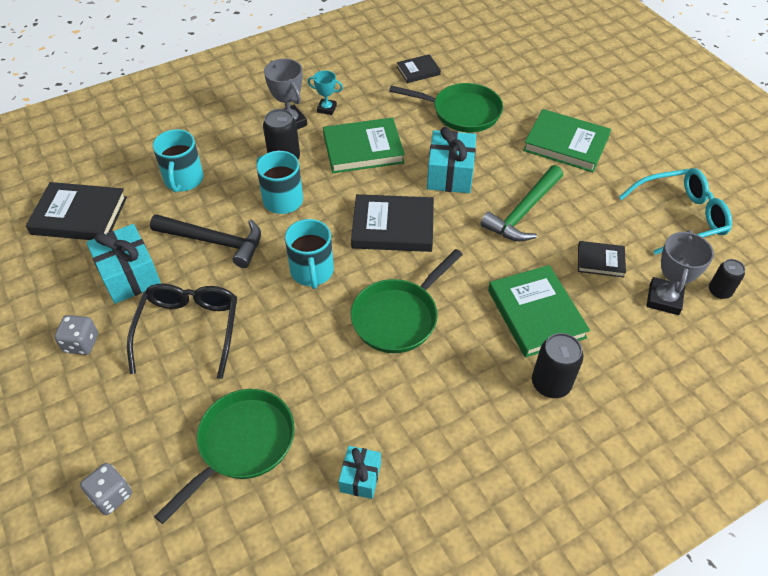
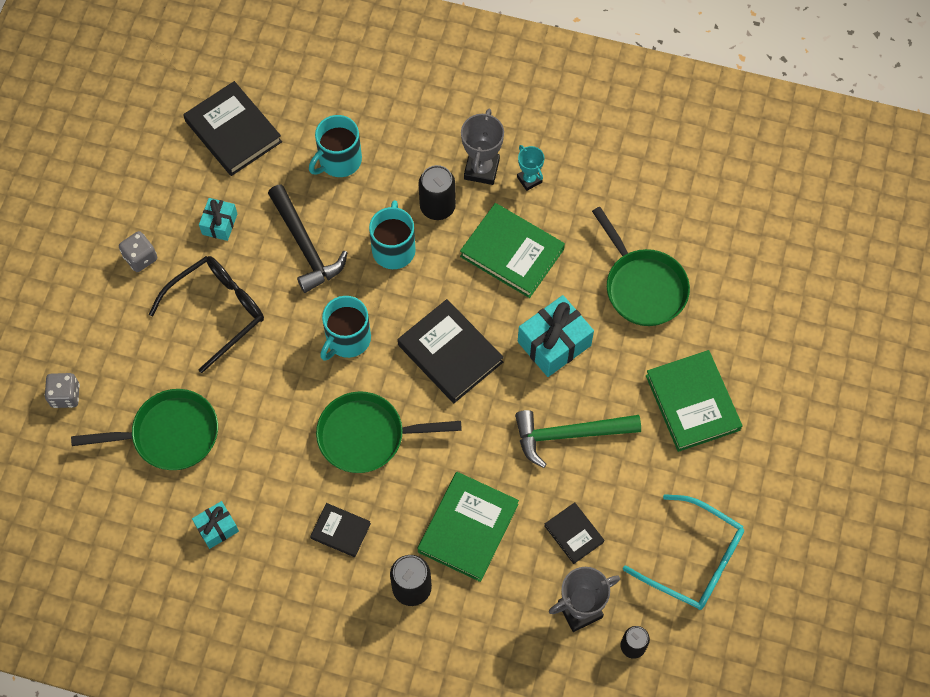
camera: 45 degrees right, 15 degrees up
(129, 275) = (219, 224): turquoise gift -> turquoise gift, size x0.58
(418, 71) = (660, 203): black book -> black book (340, 531)

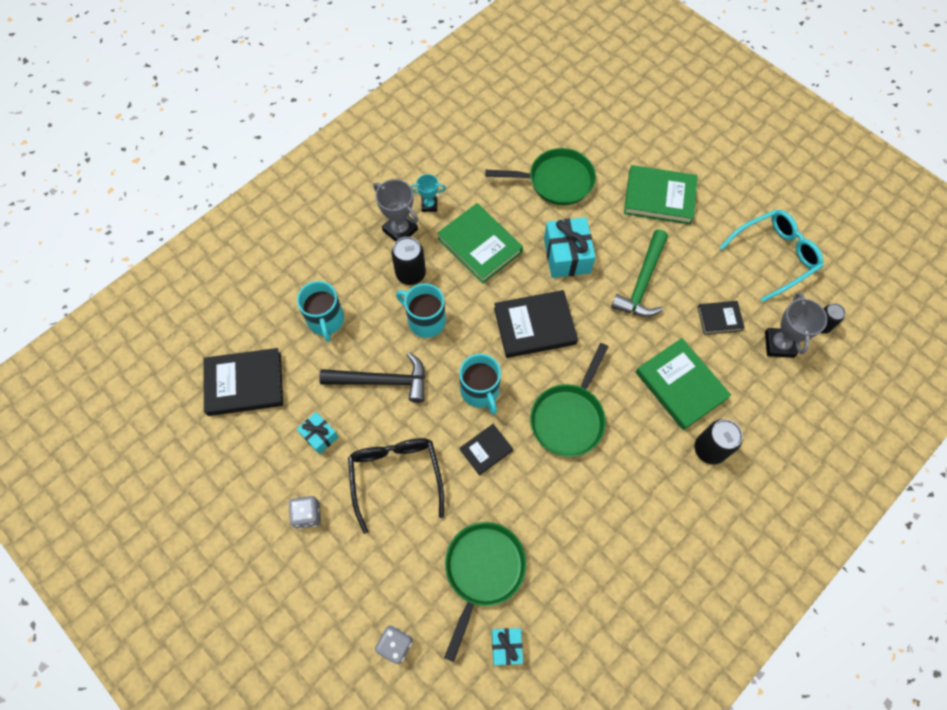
camera: 60 degrees left, 0 degrees up
(217, 528) = (586, 573): turquoise gift -> turquoise gift (506, 646)
(340, 531) = (637, 477): black book -> black book (486, 450)
(512, 253) = (479, 245): green book -> green book turned 75 degrees clockwise

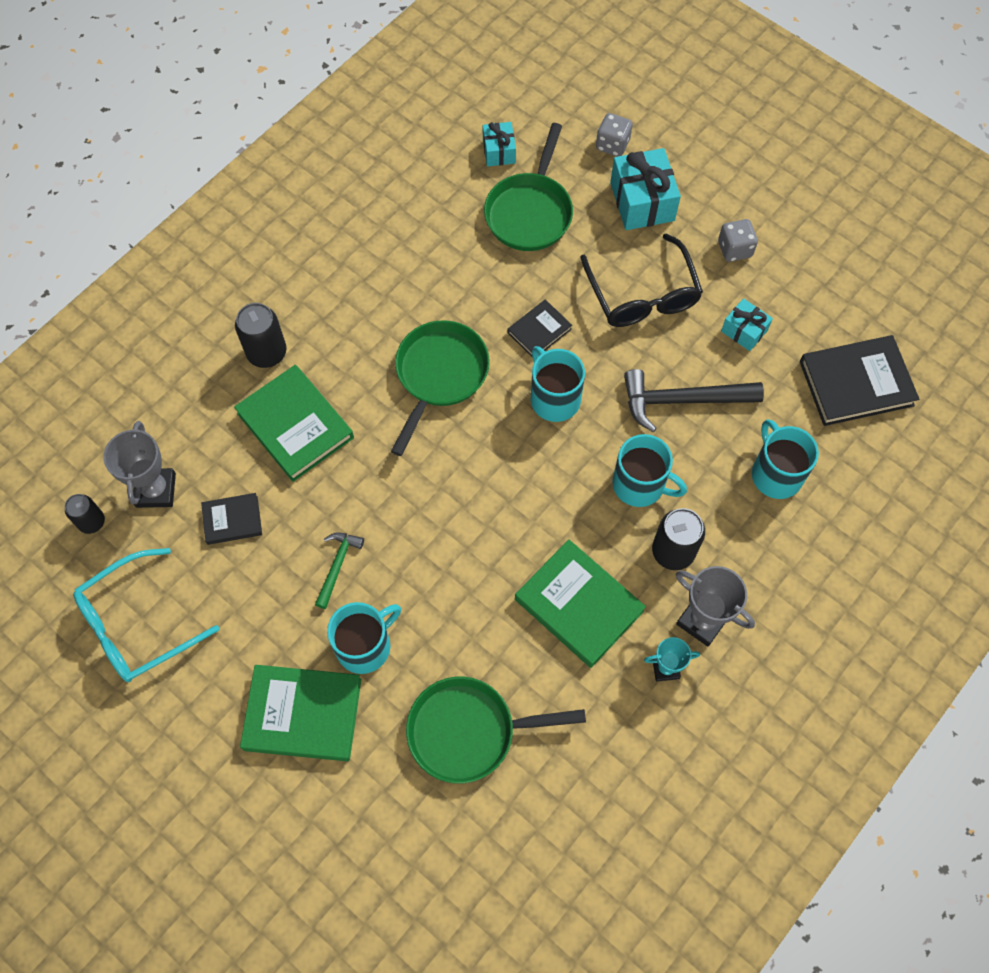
camera: 175 degrees right, 0 degrees up
(534, 326) = (489, 489): black book -> none
(567, 256) = (448, 599): turquoise gift -> turquoise gift (642, 202)
(621, 232) = (365, 646): none -> turquoise mug
(642, 282) = (337, 566): green hammer -> green hammer, size x0.56

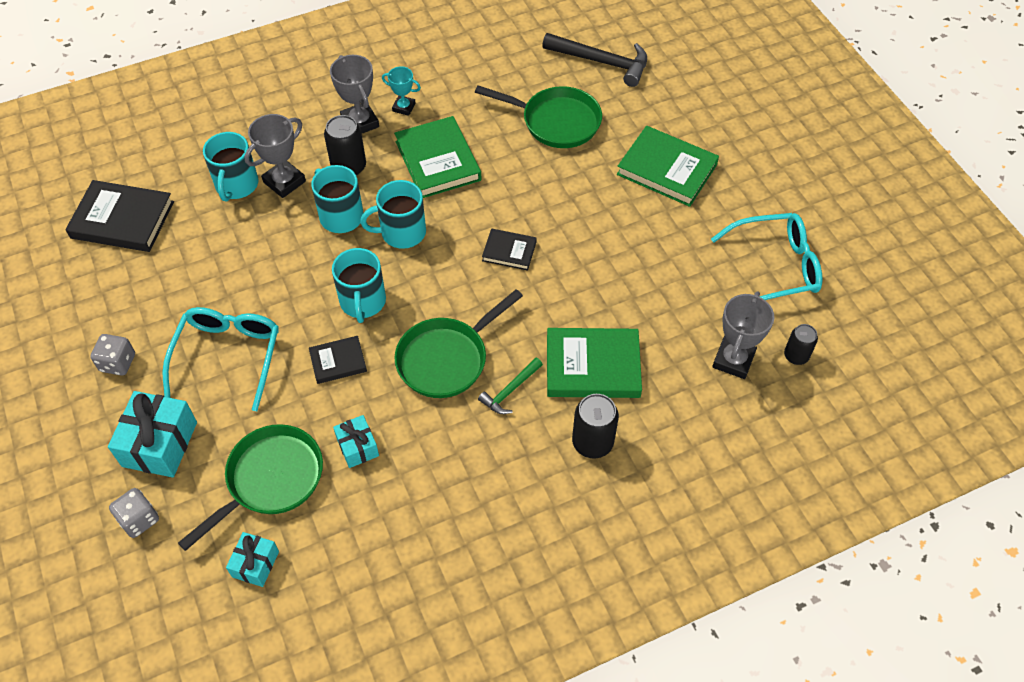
camera: 155 degrees left, 10 degrees down
(232, 520) = (674, 312): black book -> black book (509, 251)
(295, 425) = (592, 366): green book -> green book turned 75 degrees counterclockwise
(337, 566) = (602, 249): green hammer -> green hammer (510, 390)
(365, 646) = (604, 192): turquoise mug -> turquoise mug (401, 232)
(643, 295) = (228, 355): black glasses -> turquoise glasses
(683, 400) = (263, 260): black hammer -> black hammer (601, 62)
(729, 500) = (284, 182): none -> grey trophy
(744, 331) = (171, 292): turquoise gift -> turquoise gift (357, 447)

